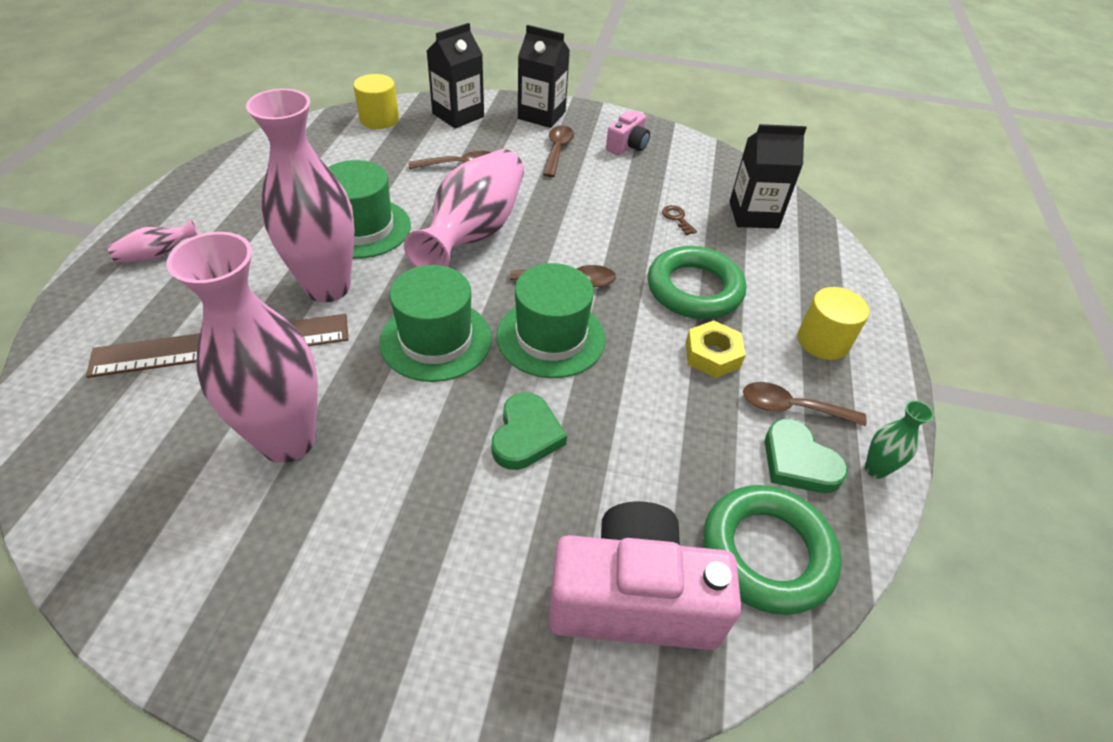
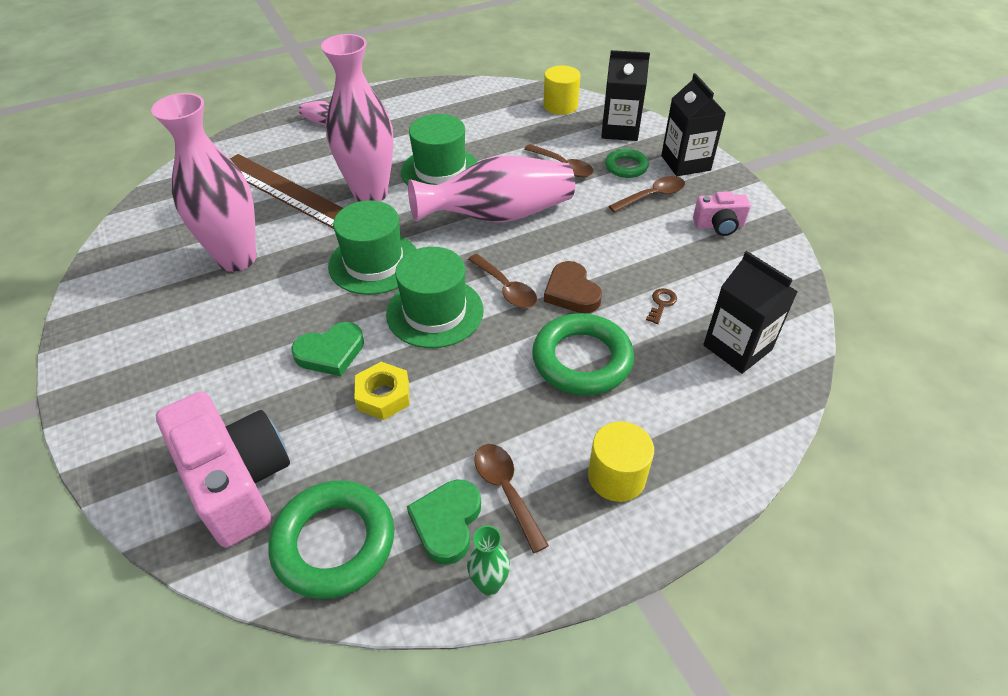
camera: 55 degrees right, 0 degrees up
(507, 140) = (626, 167): none -> green ring
(615, 250) = (571, 292): none -> brown heart
(712, 355) = (514, 409): yellow nut -> yellow nut (383, 396)

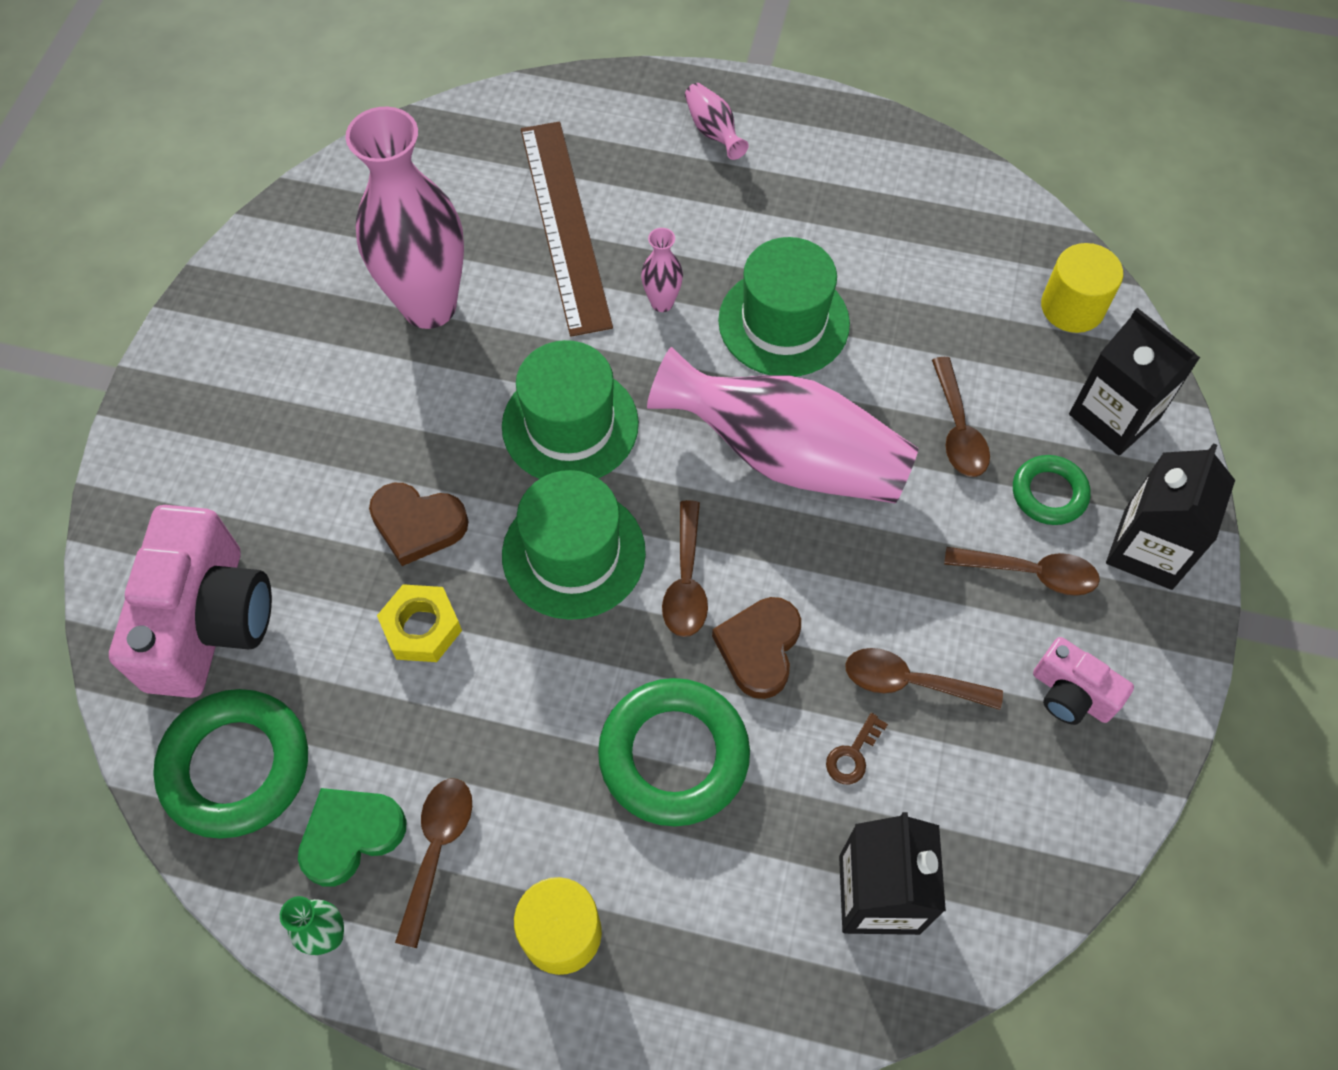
camera: 40 degrees right, 15 degrees up
(330, 352) = (418, 524): green heart -> brown heart
(370, 193) = (662, 303): pink vase -> pink vase, size x0.42
(651, 262) = (909, 682): none -> brown spoon
(661, 304) = (853, 755): brown key -> brown key turned 150 degrees clockwise

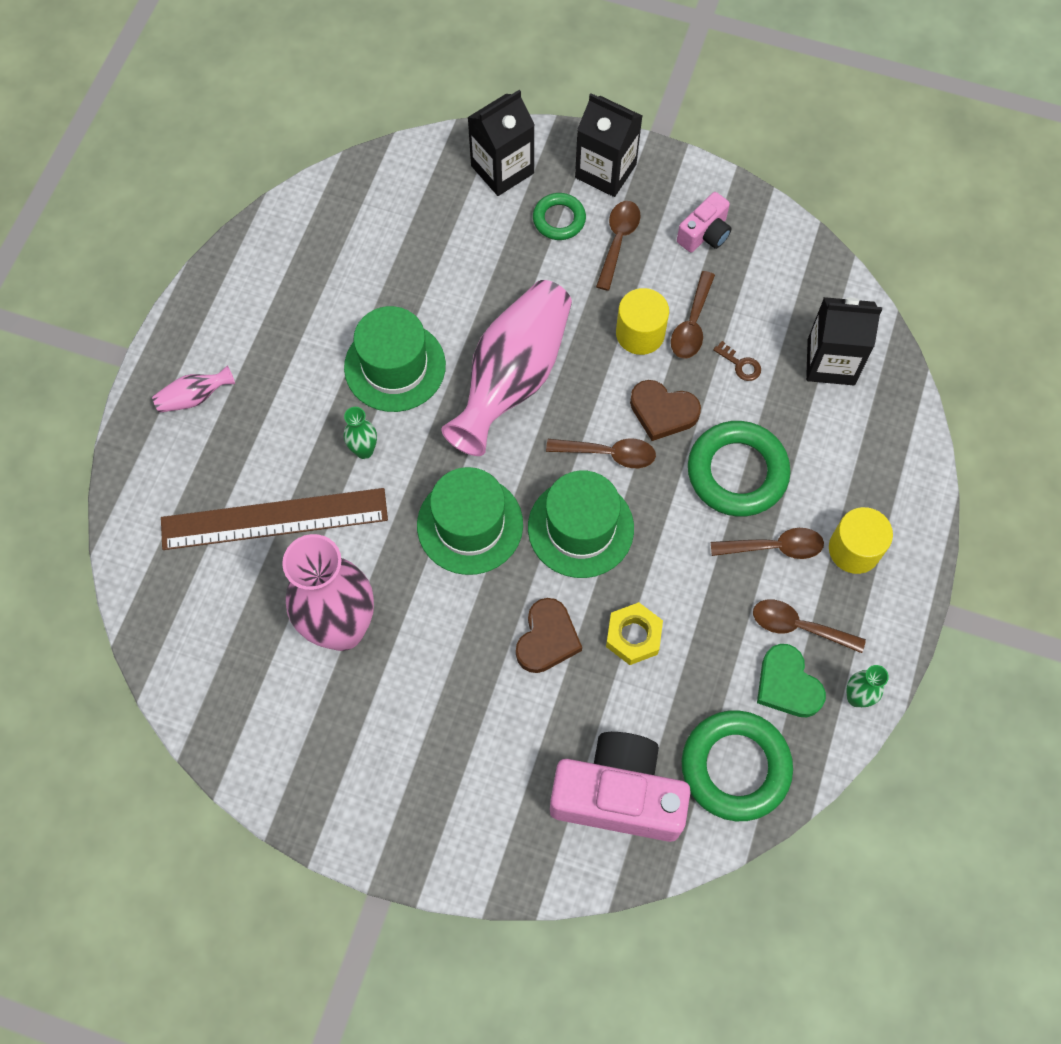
camera: 85 degrees left, 5 degrees up
(662, 303) = (364, 450): pink vase -> green vase
(958, 429) = (502, 265): brown spoon -> brown spoon (774, 547)
(1072, 307) = (407, 176): yellow cylinder -> yellow cylinder (640, 333)

